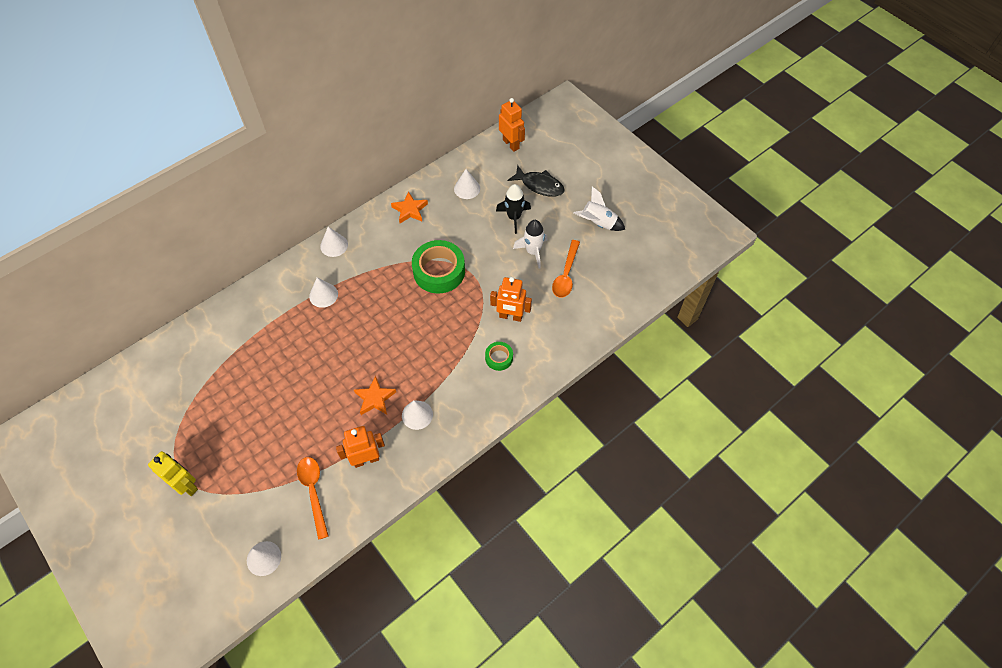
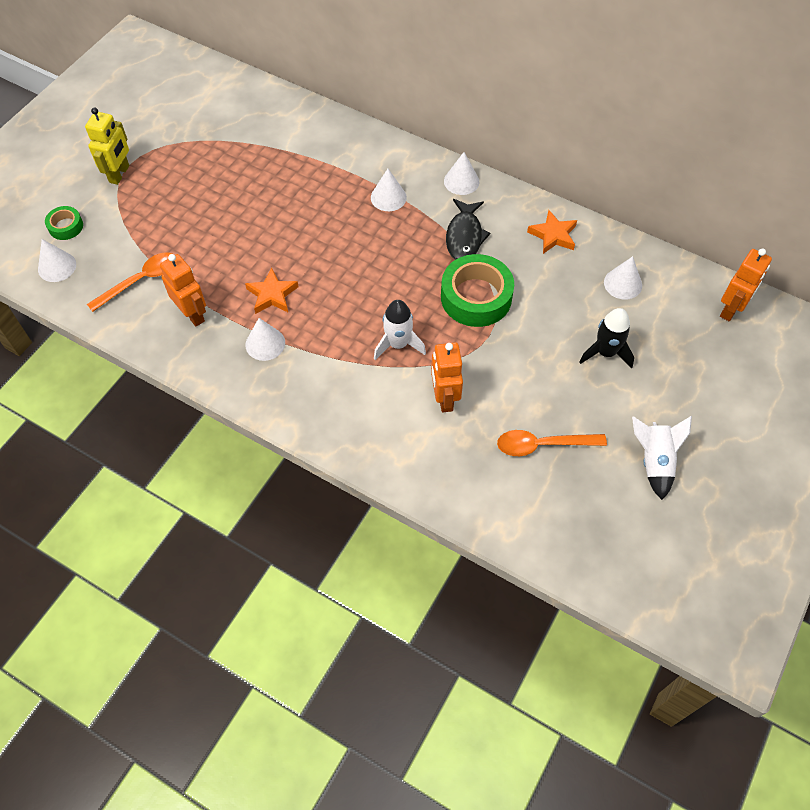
camera: 70 degrees right, 0 degrees up
(499, 358) = (376, 404): green tape -> green tape (66, 226)
(533, 252) = (560, 393): white rocket -> white rocket (398, 344)
(539, 185) = (679, 366): black fish -> black fish (464, 236)

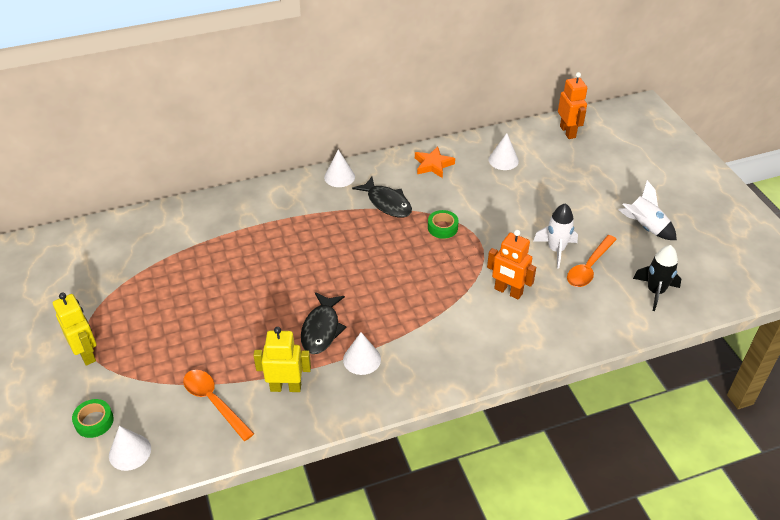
camera: 50 degrees left, 15 degrees down
(140, 281) = (214, 402): orange spoon -> orange spoon turned 45 degrees counterclockwise
(192, 314) = (286, 387): orange robot -> yellow robot
(272, 295) = (321, 329): orange star -> black fish
(388, 197) = (309, 218): white cone -> none
(398, 344) = (440, 288): white rocket -> white rocket (556, 250)
(476, 297) = (442, 227): green tape -> green tape, size x0.50
(605, 352) = (547, 198): black rocket -> black rocket (655, 292)

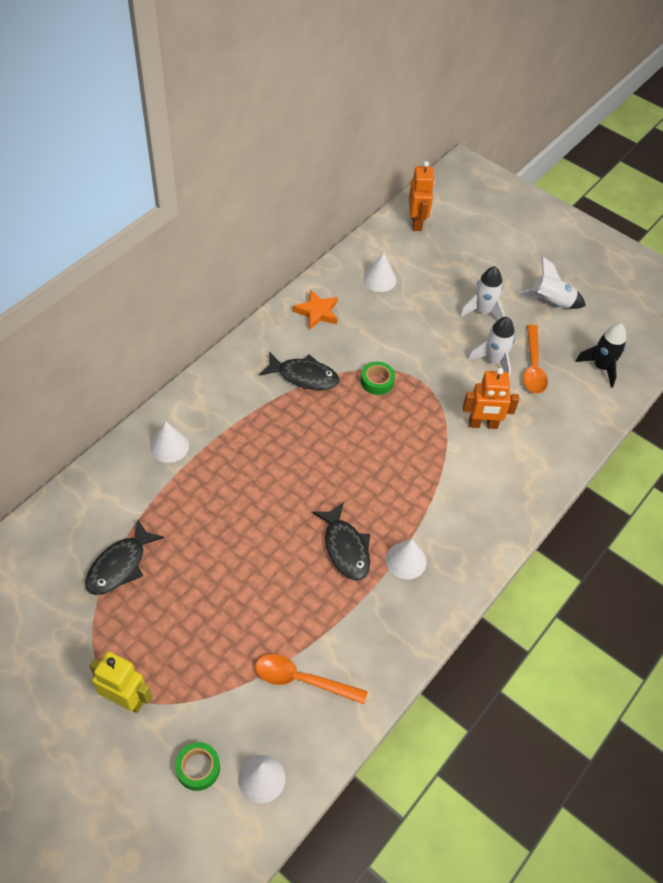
camera: 35 degrees left, 10 degrees up
(154, 269) = (120, 565): none -> black fish
(286, 387) = (358, 627): yellow robot -> none
(339, 177) = (233, 366): white cone -> white cone (169, 446)
(568, 132) = (416, 222): orange robot -> orange robot turned 45 degrees clockwise
(575, 212) = (482, 311): none -> white rocket

